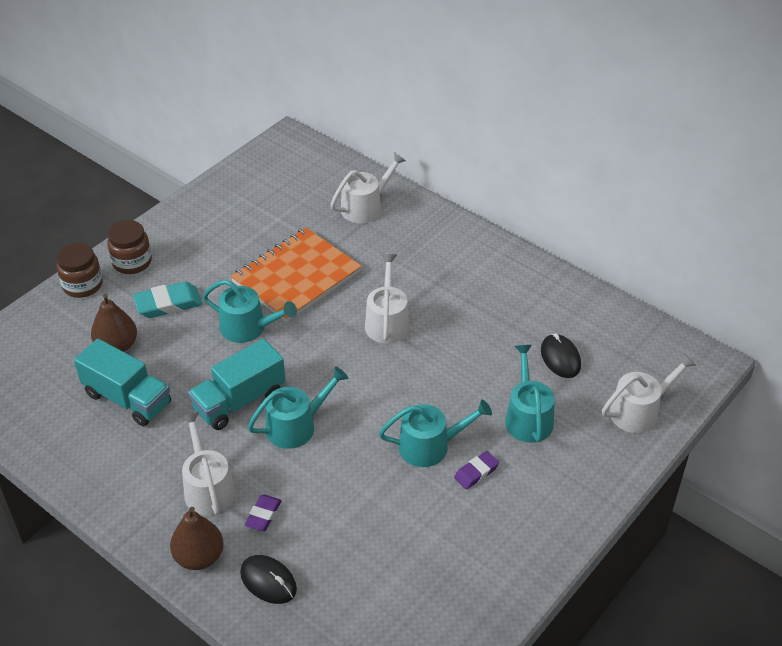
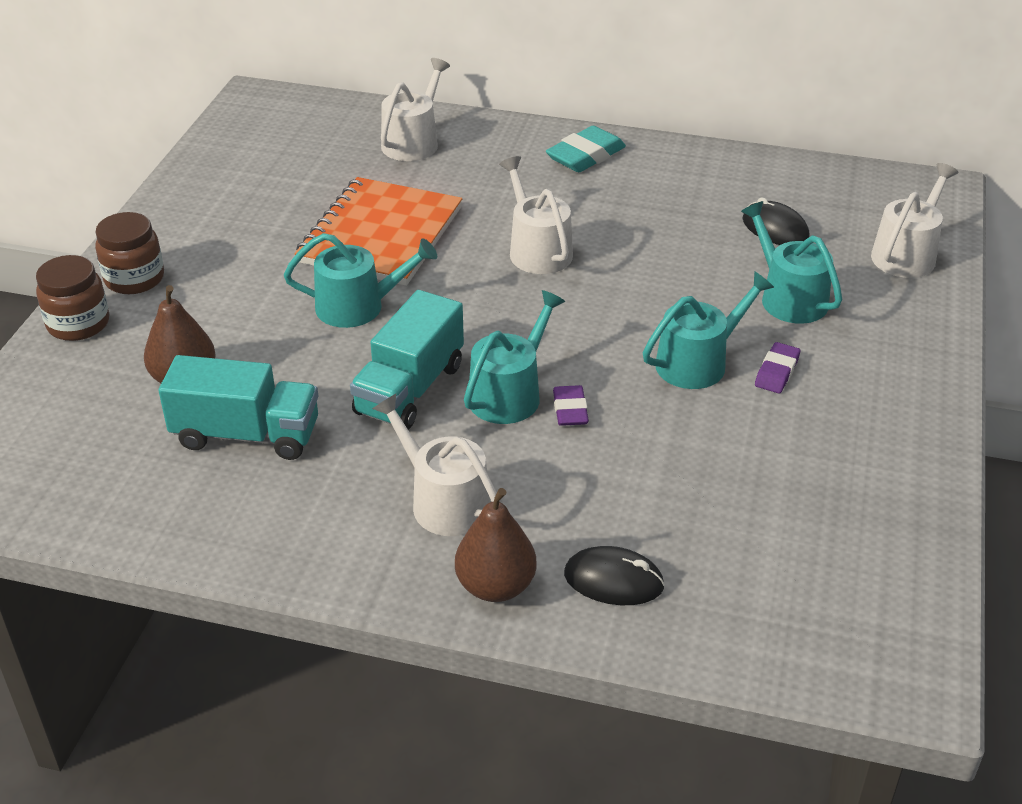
camera: 25 degrees left, 5 degrees down
(168, 304) = (224, 311): turquoise eraser -> turquoise eraser (585, 156)
(263, 515) = (545, 507): purple eraser -> purple eraser (570, 410)

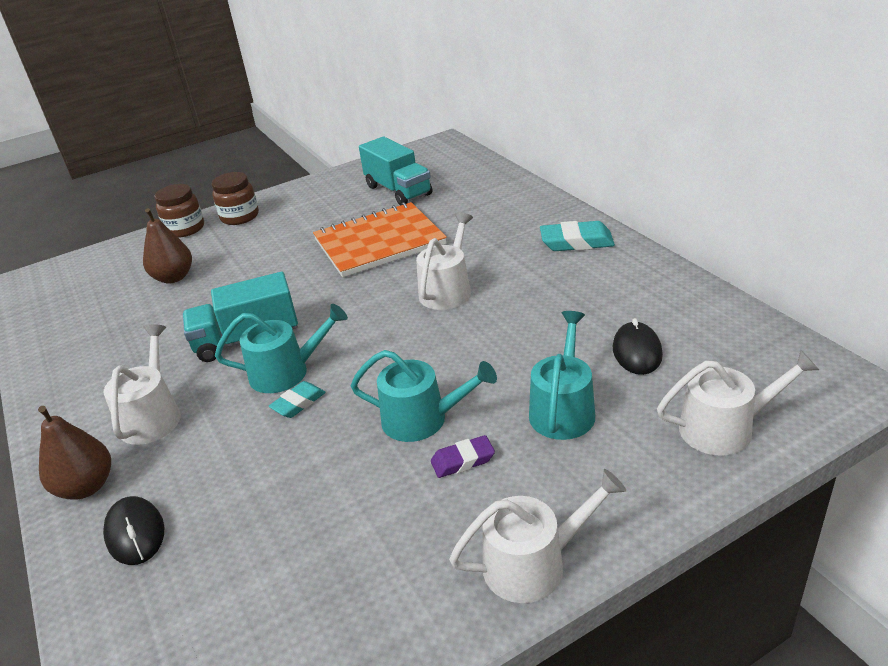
camera: 50 degrees right, 5 degrees down
(246, 435) = (146, 321): turquoise truck -> turquoise truck (398, 190)
(358, 306) = (303, 278): turquoise watering can -> none
(413, 142) = (484, 195): white watering can -> white watering can (534, 563)
(570, 410) = (298, 403): purple eraser -> turquoise eraser

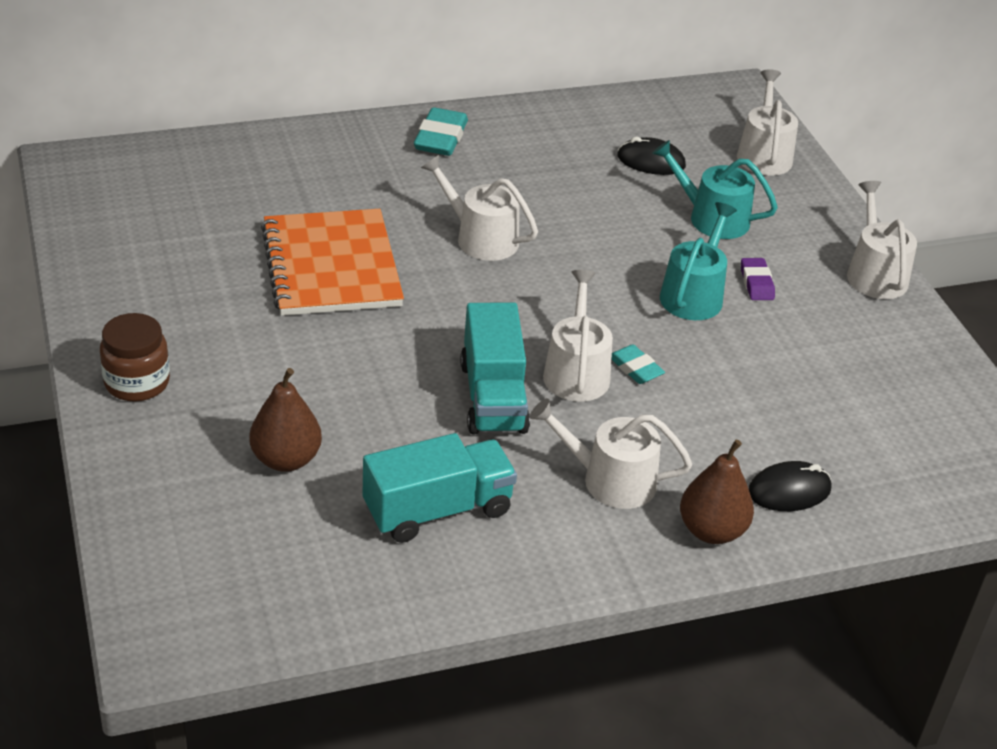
camera: 85 degrees left, 5 degrees up
(185, 229) = (127, 444): brown jar -> none
(286, 372) = (576, 372): turquoise watering can -> white watering can
(398, 190) = (193, 227): turquoise truck -> turquoise truck (437, 510)

